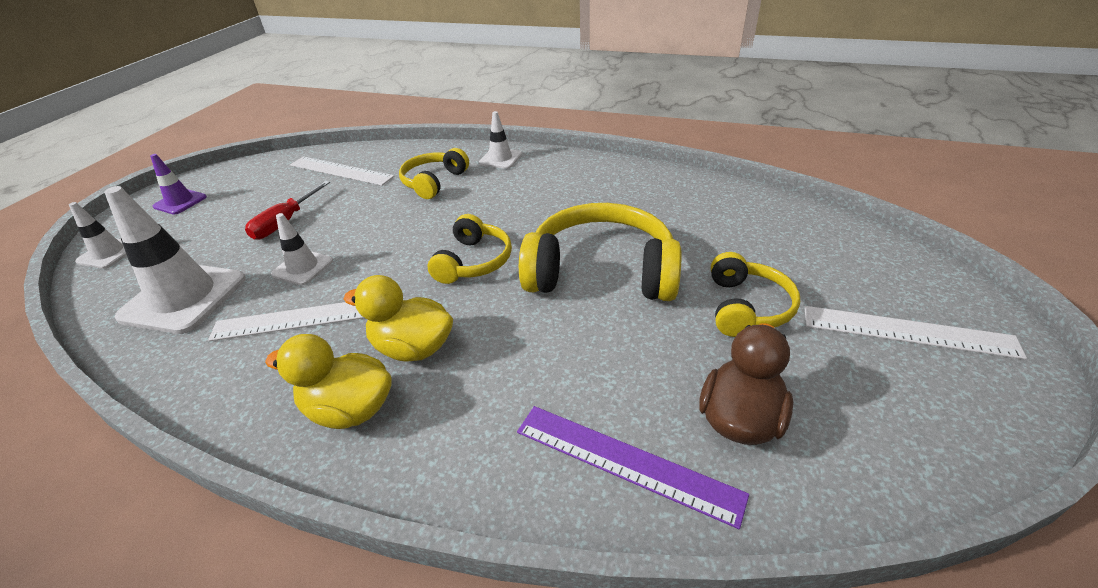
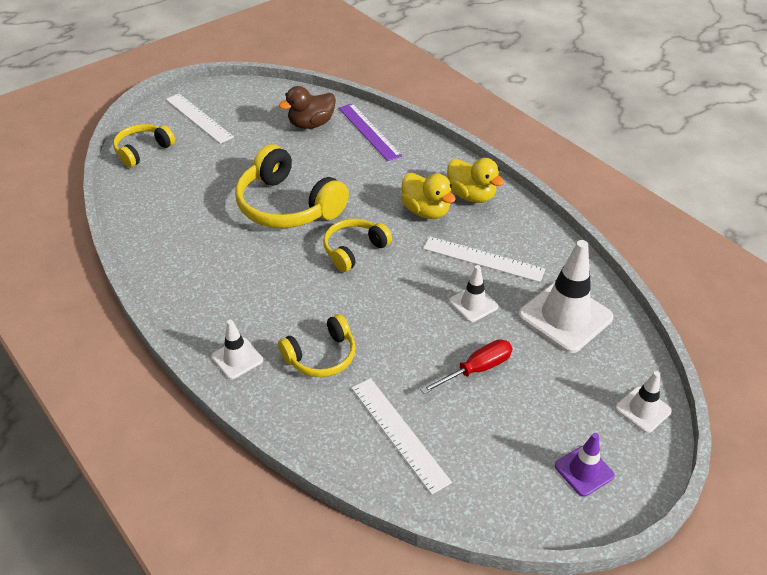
camera: 150 degrees left, 5 degrees up
(746, 307) = (244, 155): yellow headphones -> yellow headphones (143, 150)

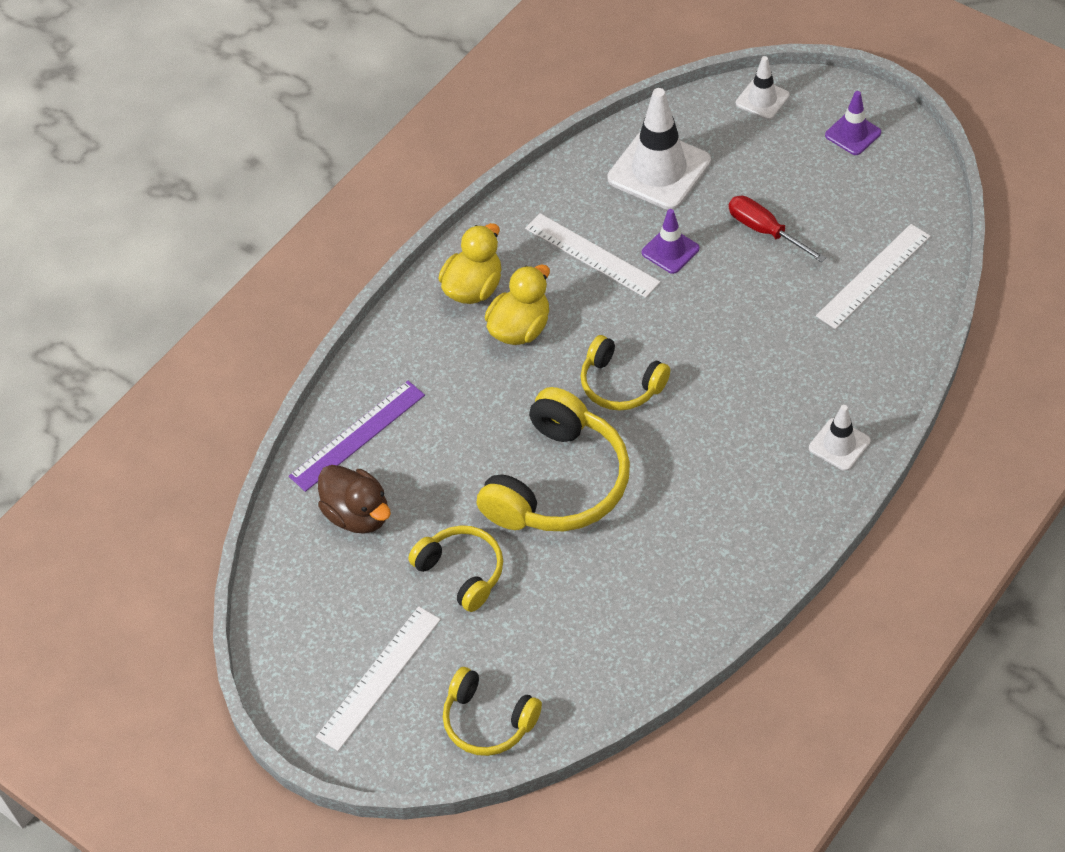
camera: 100 degrees left, 10 degrees up
(321, 356) = (803, 367): yellow headphones -> yellow headphones (462, 572)
(473, 304) = (670, 250): white traffic cone -> purple traffic cone
(483, 259) = (592, 255): white ruler -> white ruler turned 60 degrees counterclockwise

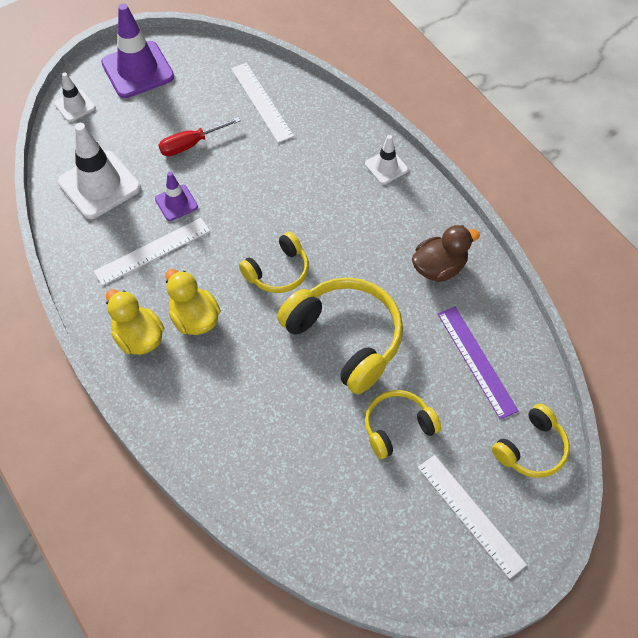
camera: 75 degrees left, 5 degrees up
(357, 435) = (239, 465): purple ruler -> purple ruler (477, 361)
(358, 514) = (315, 487): brown duck -> brown duck (439, 268)
(853, 134) = (137, 70): purple traffic cone -> purple traffic cone, size x1.88

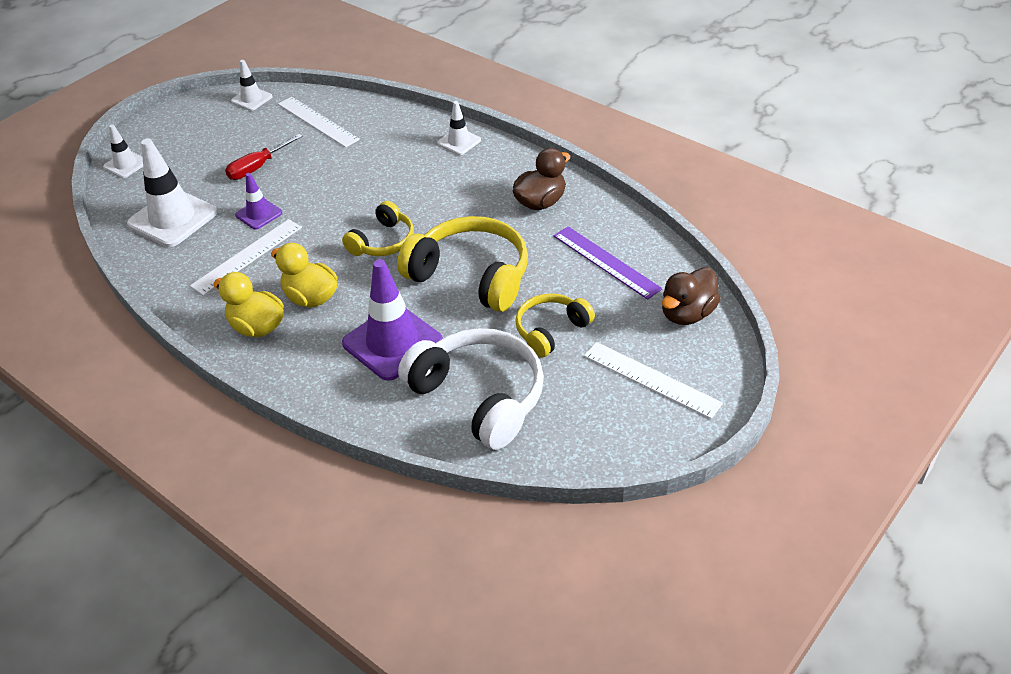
camera: 15 degrees left, 15 degrees down
(137, 70) = (182, 125): purple traffic cone -> purple traffic cone (392, 342)
(208, 55) = (251, 99): none -> white traffic cone
(309, 482) = (479, 396): none -> white headphones
(531, 449) = (687, 314): yellow headphones -> brown duck

